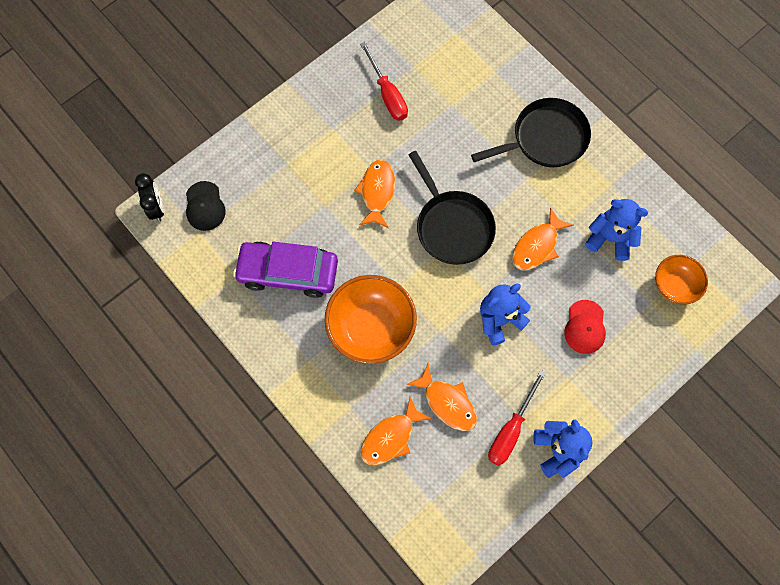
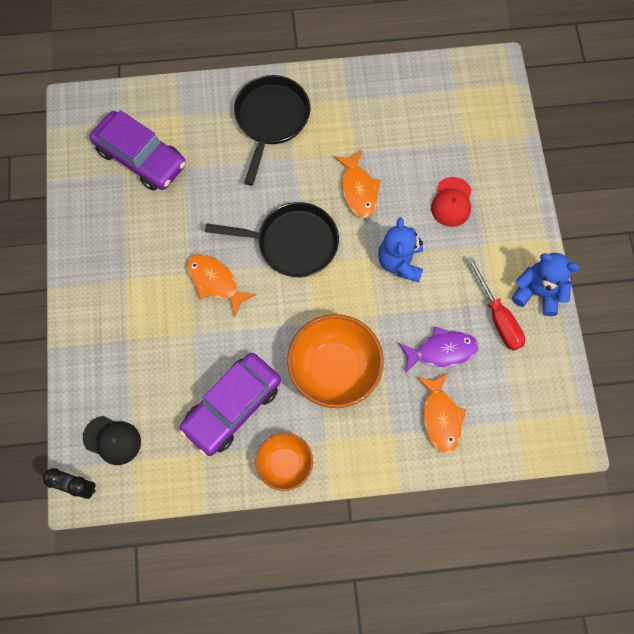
camera: 55 degrees left, 0 degrees up
(387, 94) = (131, 212): red screwdriver -> none
(437, 69) = (141, 157): none -> purple car
(447, 402) = (441, 351): orange fish -> purple fish
(585, 327) = (452, 202): red cap -> red cap turned 60 degrees clockwise
(610, 238) = (392, 132): blue teddy bear -> none
(674, 285) = (464, 115): orange bowl -> orange bowl (285, 464)

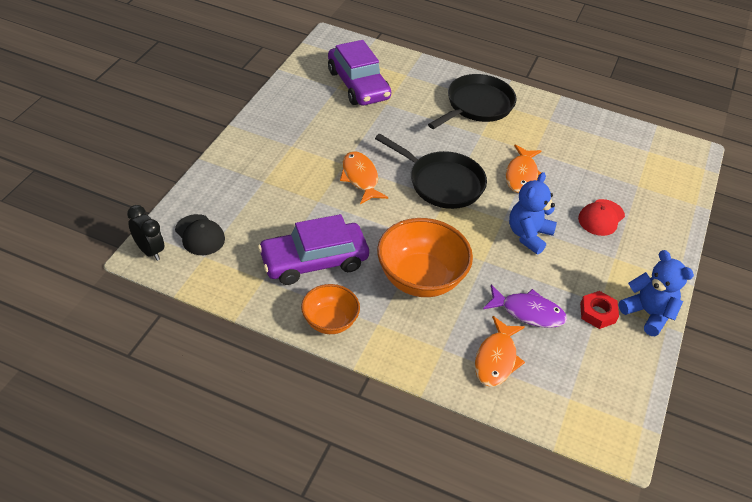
camera: 25 degrees right, 25 degrees down
(497, 317) = (597, 313): red screwdriver -> red nut

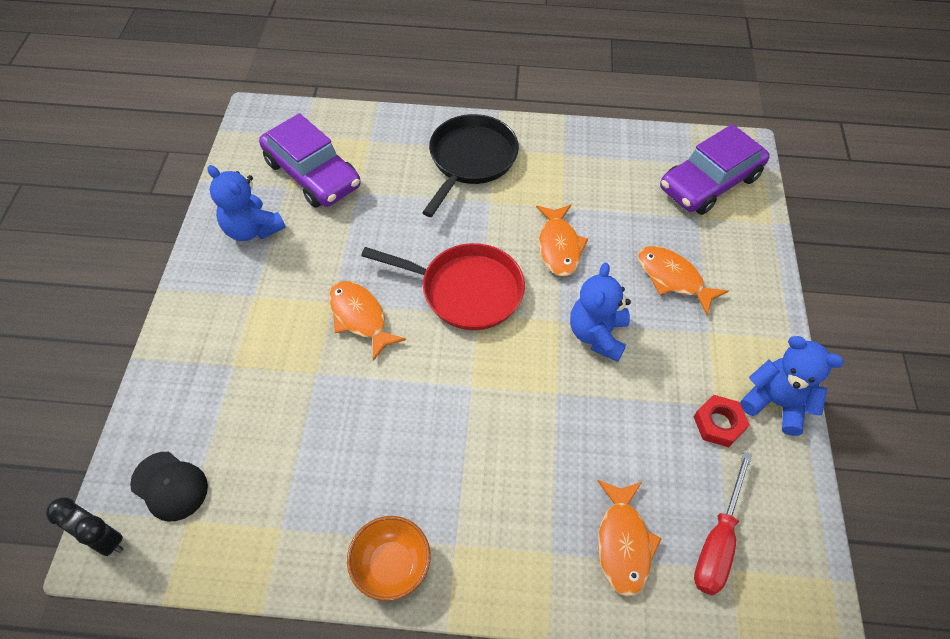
camera: 15 degrees left, 10 degrees up
(304, 107) = (252, 229): none -> blue teddy bear
(314, 261) = (340, 473): purple car -> purple car (709, 182)
(420, 278) = (487, 450): orange bowl -> none
(442, 183) = (466, 290): black pan -> red pan
(528, 312) = (636, 453): purple fish -> none
(566, 379) = (717, 541): none -> red screwdriver
(601, 217) = (673, 278): red cap -> orange fish

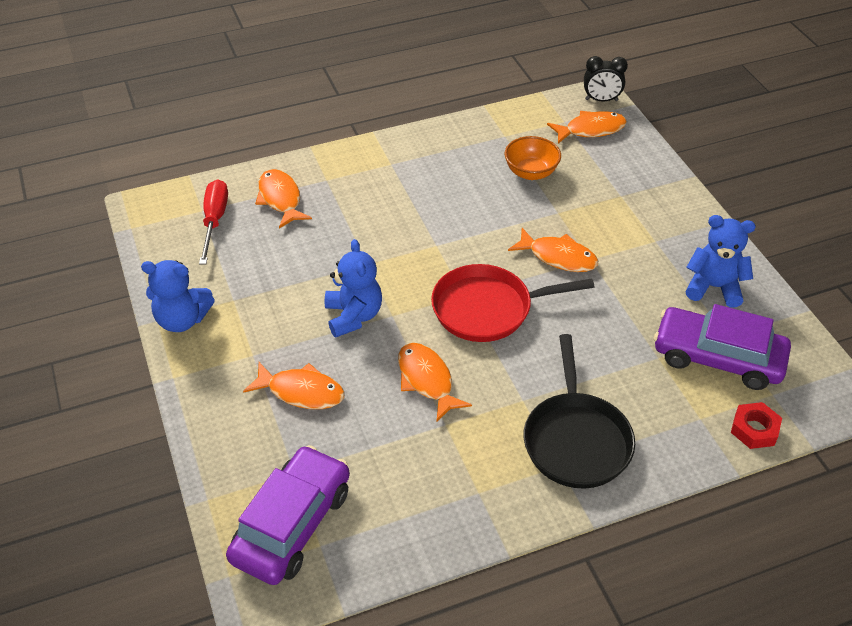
camera: 155 degrees right, 10 degrees down
(169, 486) = (591, 130): black cap -> orange fish
(391, 565) = (424, 143): orange bowl -> orange bowl (531, 172)
(718, 423) = (228, 288): red nut -> red nut (754, 429)

